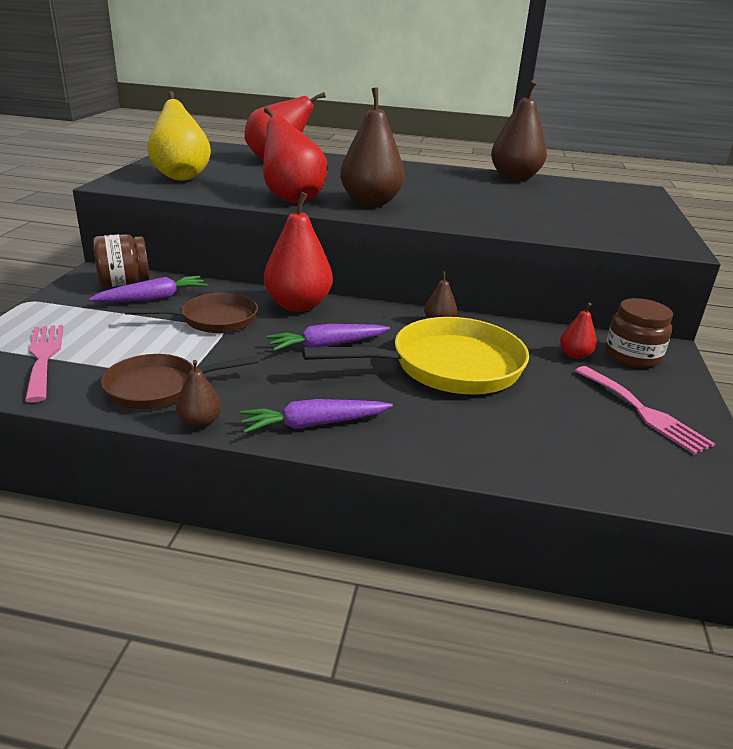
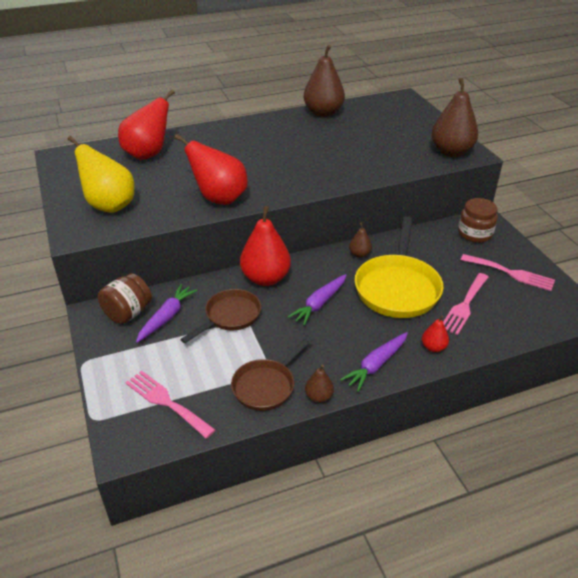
camera: 30 degrees left, 10 degrees up
(370, 203) = (272, 181): brown pear -> brown pear (451, 152)
(447, 366) = (397, 288): yellow pan -> yellow pan turned 150 degrees clockwise
(523, 417) = (464, 305): none -> pink fork
(574, 355) = (449, 247): red pear -> red pear (433, 347)

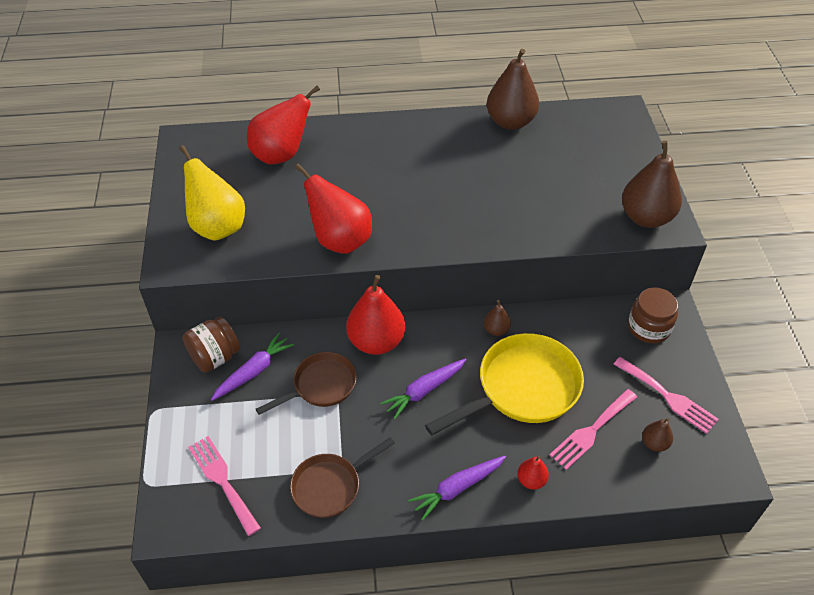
camera: 15 degrees right, 10 degrees up
(319, 397) = (381, 514): brown pear -> brown pear (654, 443)
(397, 288) = (522, 388): yellow pan -> yellow pan turned 150 degrees counterclockwise

